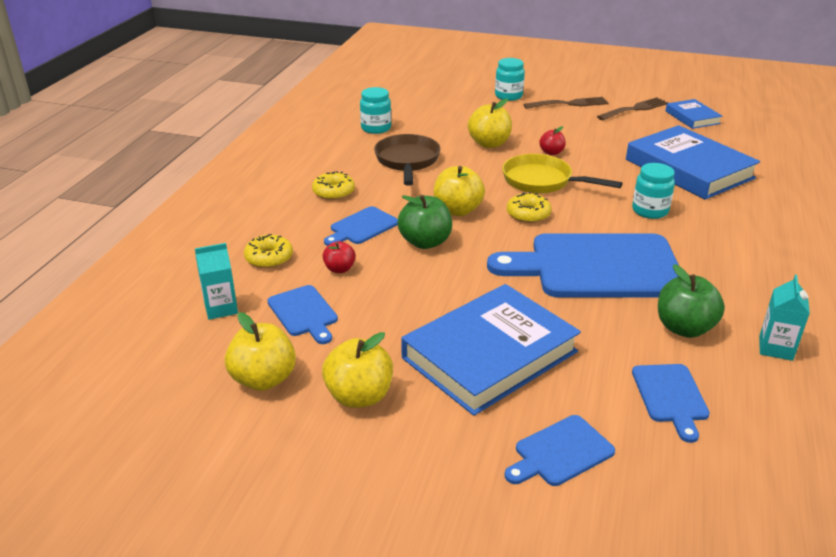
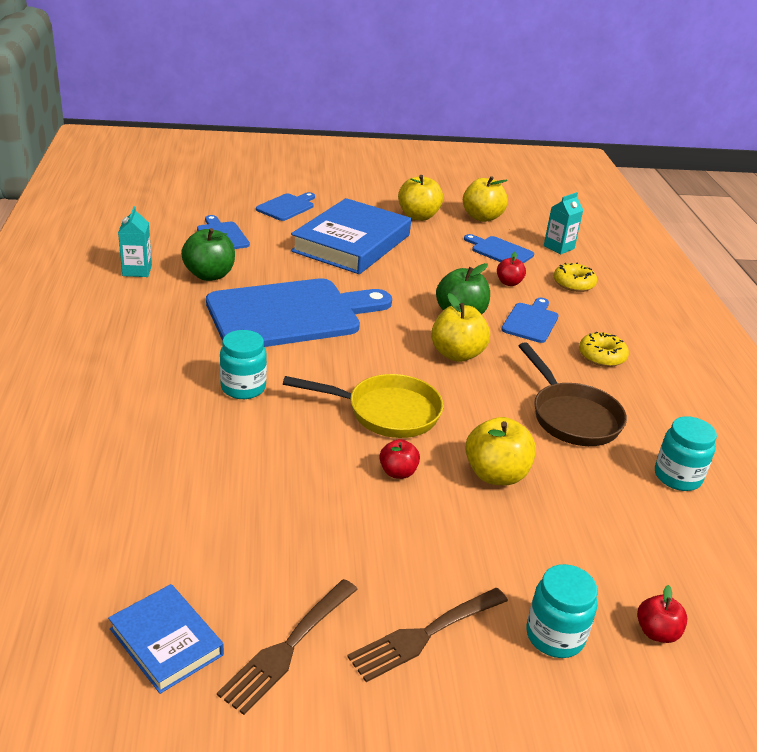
camera: 155 degrees right, 0 degrees up
(460, 91) = (656, 632): none -> red apple
(528, 214) = (380, 361): yellow donut -> none
(689, 169) = (188, 475): blue book -> none

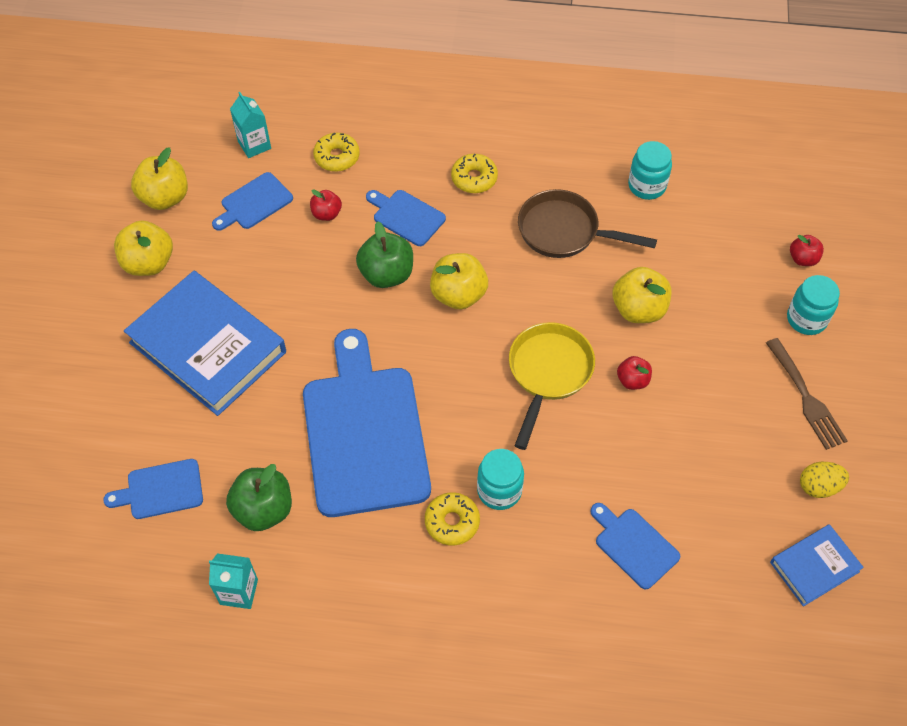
camera: 75 degrees left, 25 degrees up
(206, 363) = (452, 522): none -> yellow donut
(287, 207) = (90, 406): blue cutting board -> blue cutting board (634, 545)
(287, 648) = (819, 486): brown fork -> yellow egg
(572, 416) = (564, 231): brown pan -> brown pan turned 150 degrees counterclockwise

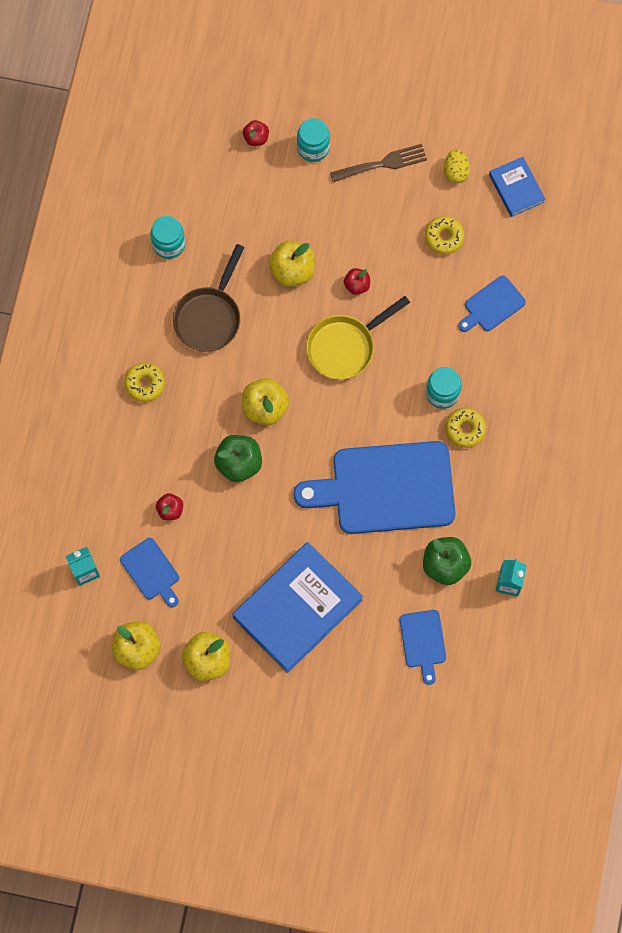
camera: 85 degrees left, 15 degrees up
(337, 157) = (107, 499): yellow donut -> yellow donut (444, 237)
(406, 216) = (180, 443): blue cutting board -> none
(548, 373) = (345, 347): yellow pan -> yellow pan turned 60 degrees counterclockwise

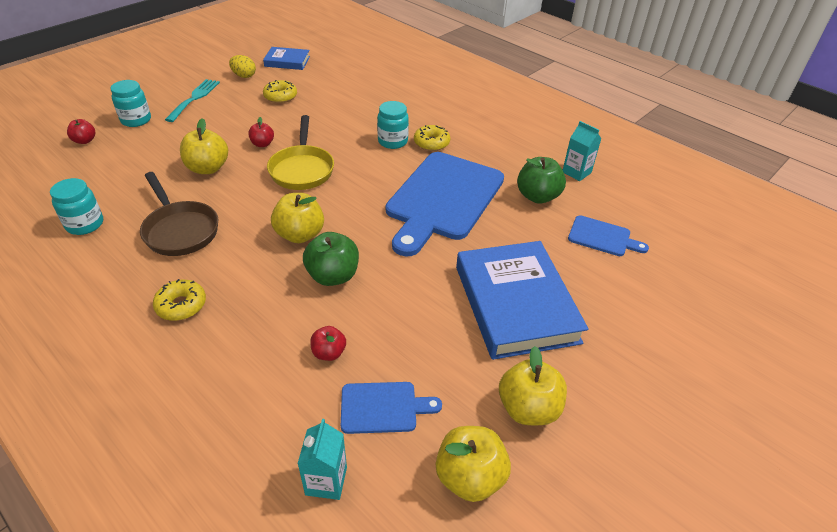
camera: 60 degrees left, 30 degrees down
(383, 163) = (194, 98): brown fork -> turquoise fork
(492, 305) = (352, 98): blue cutting board -> none

